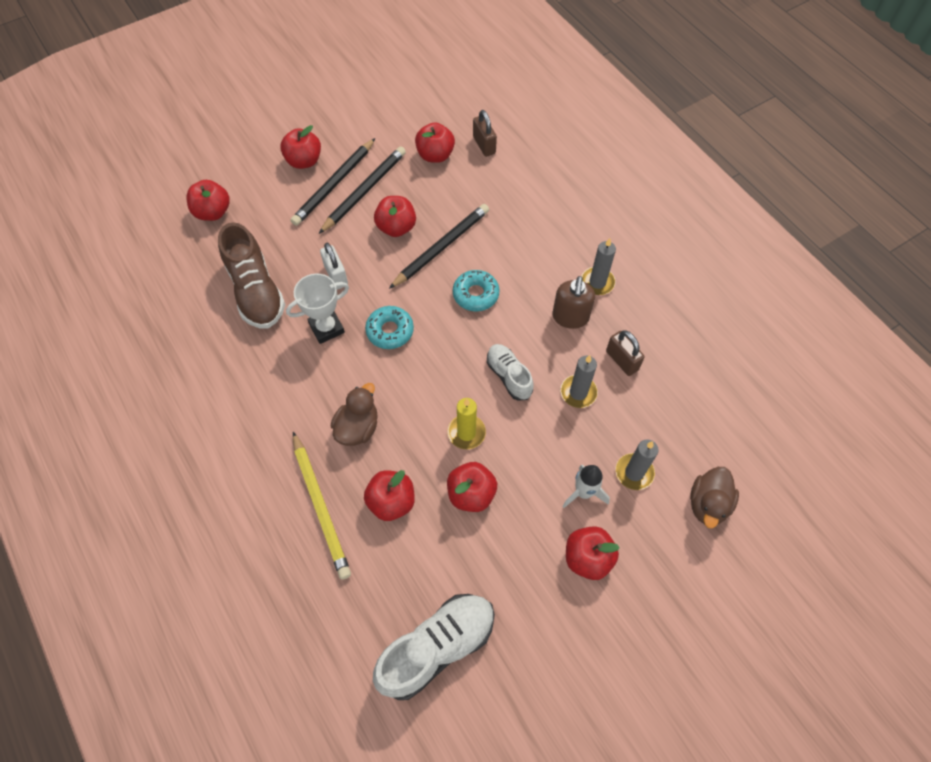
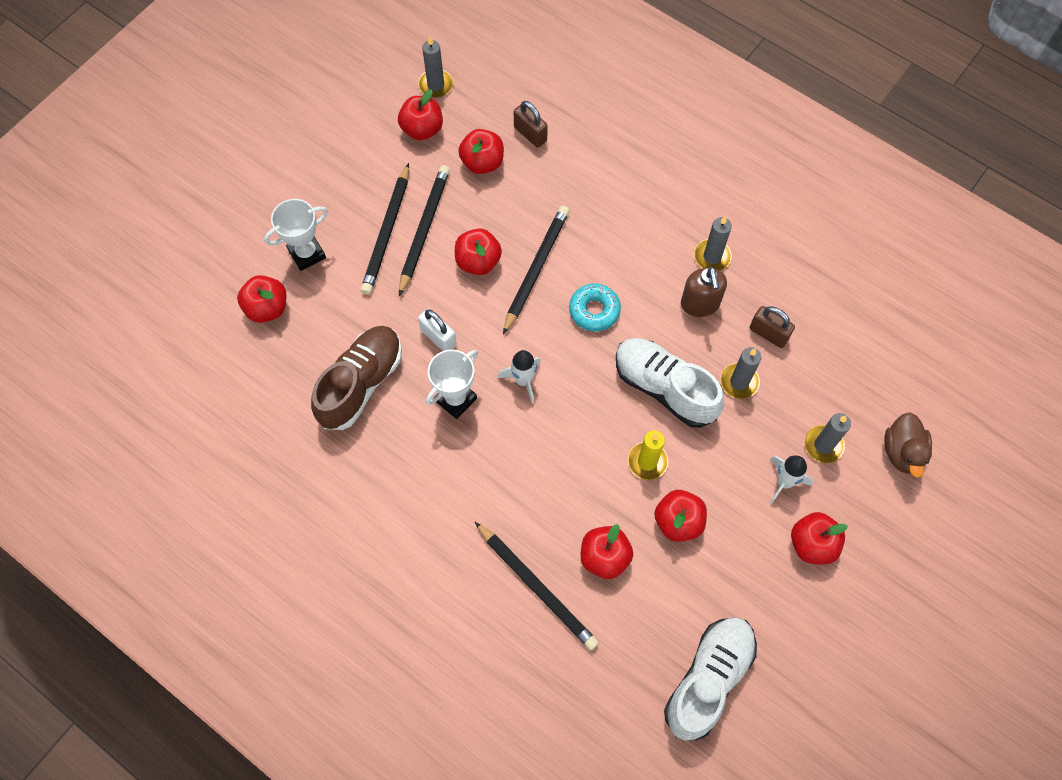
camera: 20 degrees left, 5 degrees up
(256, 291) = (361, 384): brown shoe -> brown shoe turned 105 degrees counterclockwise
(264, 182) = (307, 254): none -> white trophy
(304, 161) = (340, 214): red apple -> red apple (422, 129)
(320, 506) = (536, 587): yellow pencil -> black pencil
(358, 428) = (537, 494): brown duck -> none
(390, 331) = (523, 380): turquoise donut -> white rocket
(425, 90) = (435, 85): none -> grey candle
(509, 376) = (664, 388): white shoe -> white shoe, size x1.69

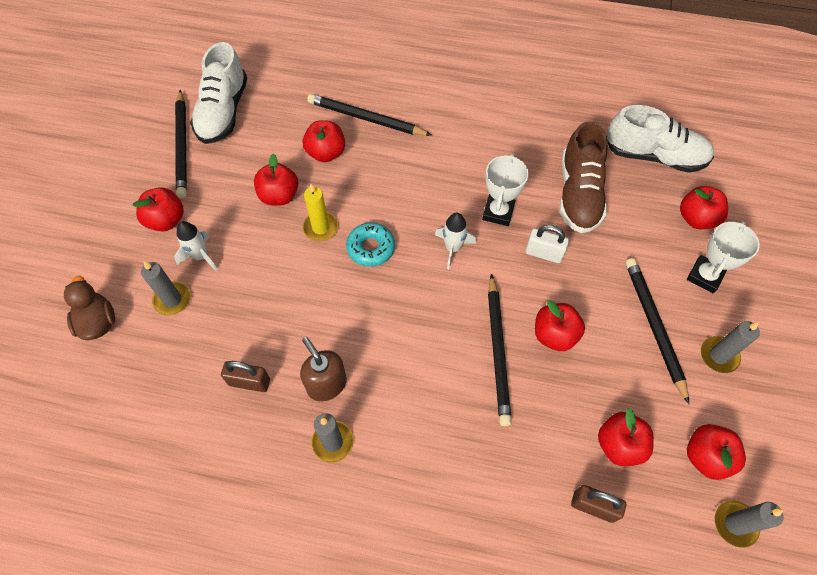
camera: 155 degrees right, 5 degrees down
(424, 230) = (623, 344): black pencil -> black pencil (182, 146)
(594, 310) = (423, 334): turquoise donut -> turquoise donut (370, 248)
(664, 388) = (329, 291): white shoe -> white shoe (654, 156)
(739, 382) = (264, 324): grey candle -> grey candle (718, 355)

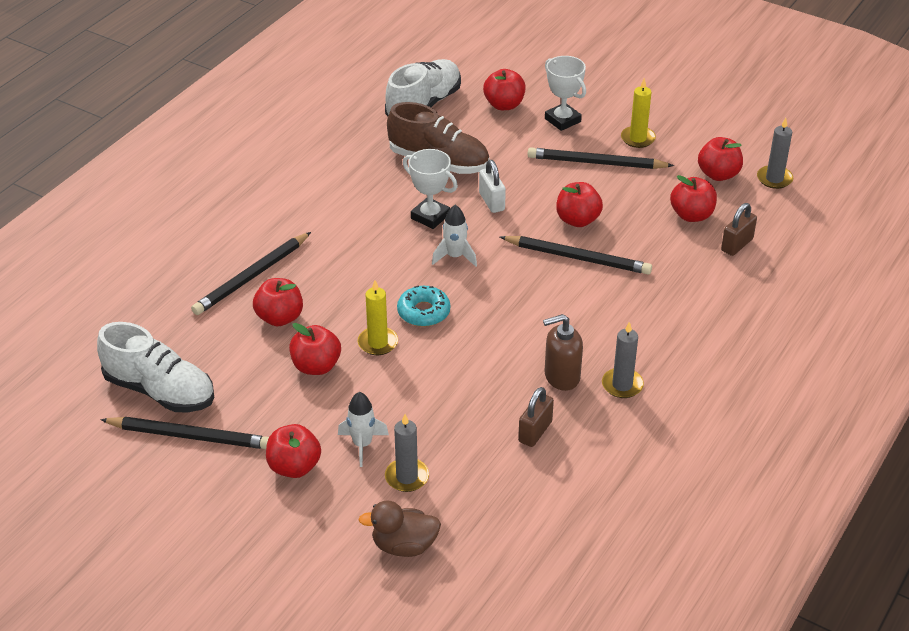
camera: 70 degrees left, 20 degrees down
(543, 253) = (491, 202): white padlock -> white padlock turned 60 degrees counterclockwise
(718, 355) = (637, 138): grey candle -> yellow candle

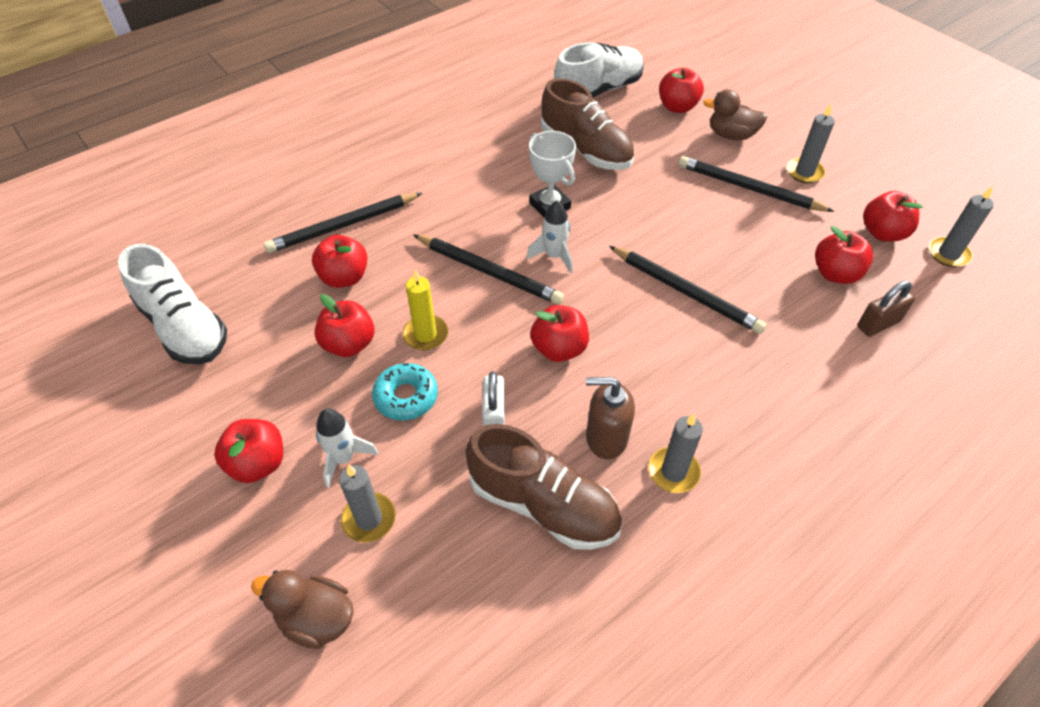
camera: 20 degrees right, 10 degrees up
(190, 436) = (179, 390): black pencil -> black pencil (488, 272)
(423, 312) = (491, 311): turquoise donut -> turquoise donut (406, 397)
(491, 202) = (620, 205): white padlock -> white padlock (494, 417)
(535, 432) = (543, 504): brown padlock -> brown shoe
(562, 120) = (731, 135): white trophy -> brown duck
(577, 220) = (703, 247): red apple -> red apple (559, 349)
(637, 138) = (804, 172): yellow candle -> grey candle

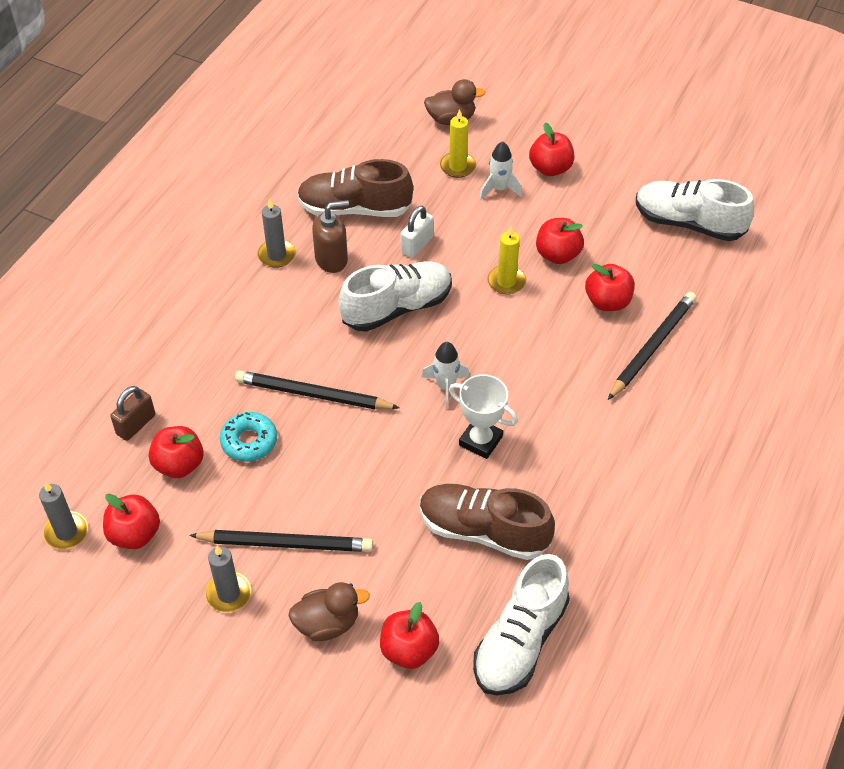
camera: 155 degrees right, 0 degrees up
(369, 519) = (457, 166): grey candle -> yellow candle
(406, 397) = (487, 236): turquoise donut -> turquoise donut (249, 441)
(488, 272) = (493, 351): black pencil -> none
(494, 417) = (417, 245): white padlock -> white padlock turned 60 degrees clockwise
(559, 349) = (397, 308): red apple -> white shoe

